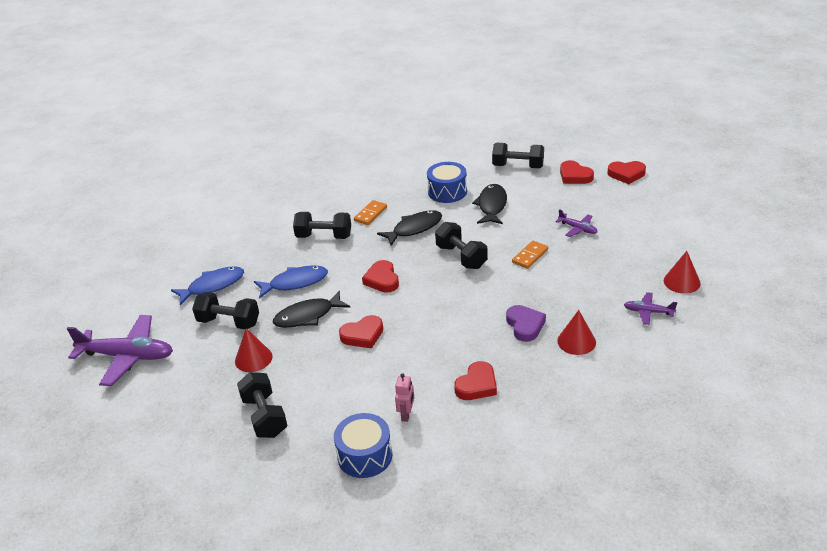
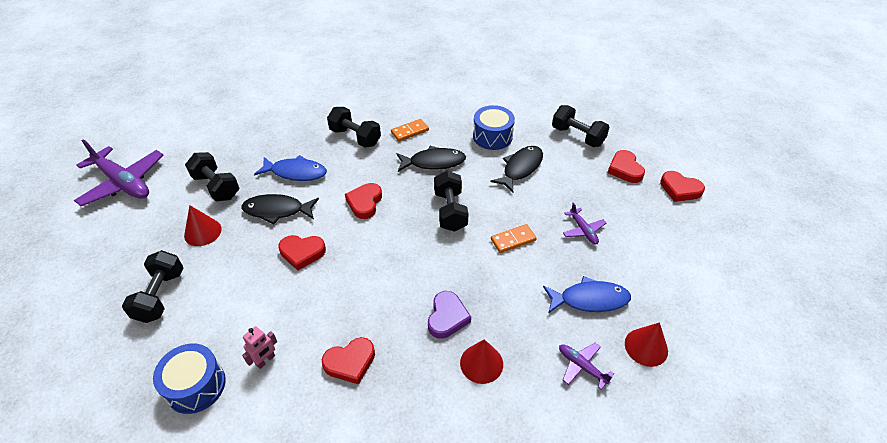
camera: 25 degrees right, 10 degrees up
(213, 286) = (235, 146): blue fish -> blue fish (589, 299)

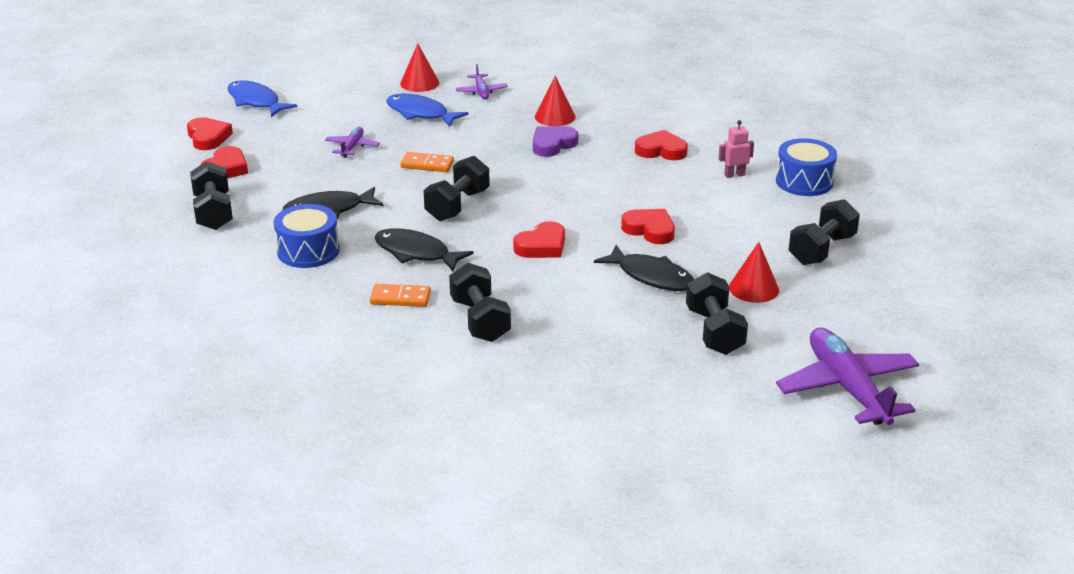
camera: 145 degrees left, 15 degrees down
(295, 172) = (598, 308): blue fish -> blue fish (256, 101)

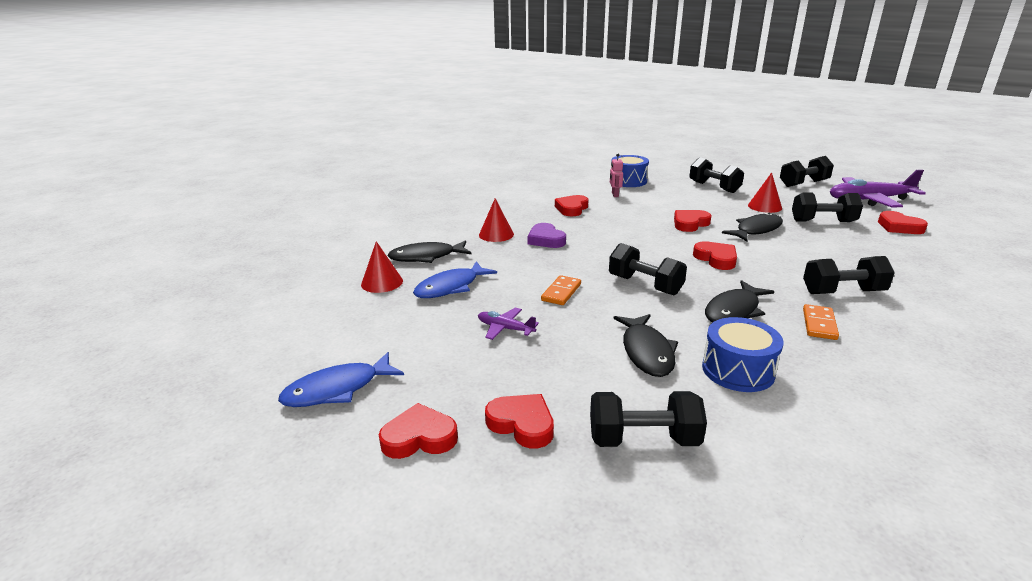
camera: 75 degrees left, 5 degrees down
(481, 92) = (426, 257): purple plane -> black fish
(725, 396) = (899, 227): none -> red heart
(899, 332) = (803, 184): none -> black dumbbell

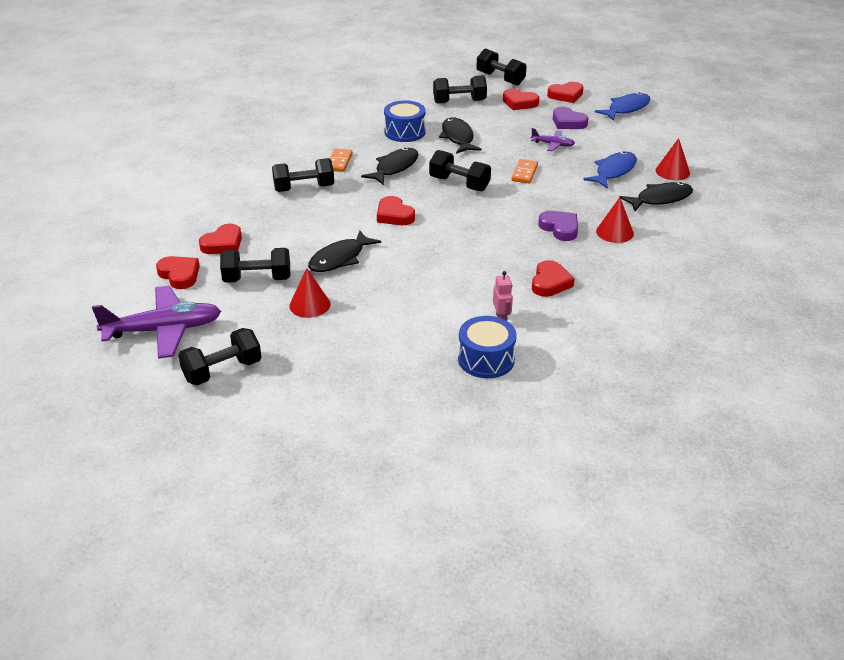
camera: 170 degrees right, 10 degrees up
(458, 368) = (568, 122): none -> purple heart
(690, 224) = (409, 264): red heart -> red heart (223, 244)
(714, 187) = (360, 350): black dumbbell -> black dumbbell (500, 79)

